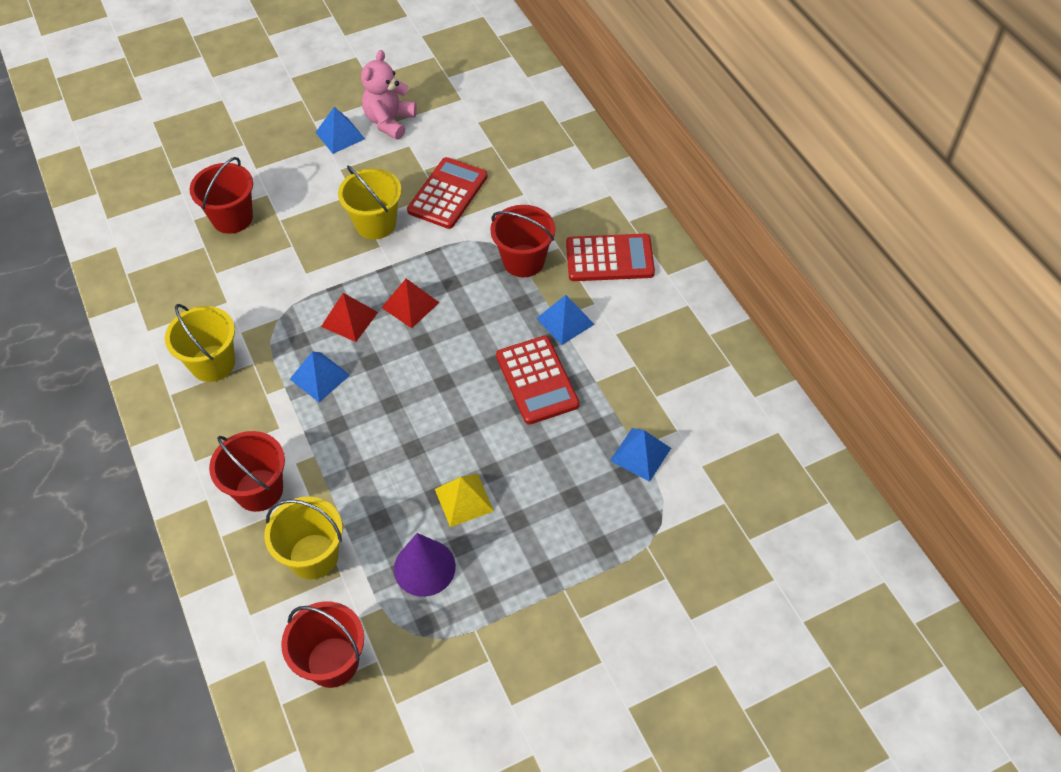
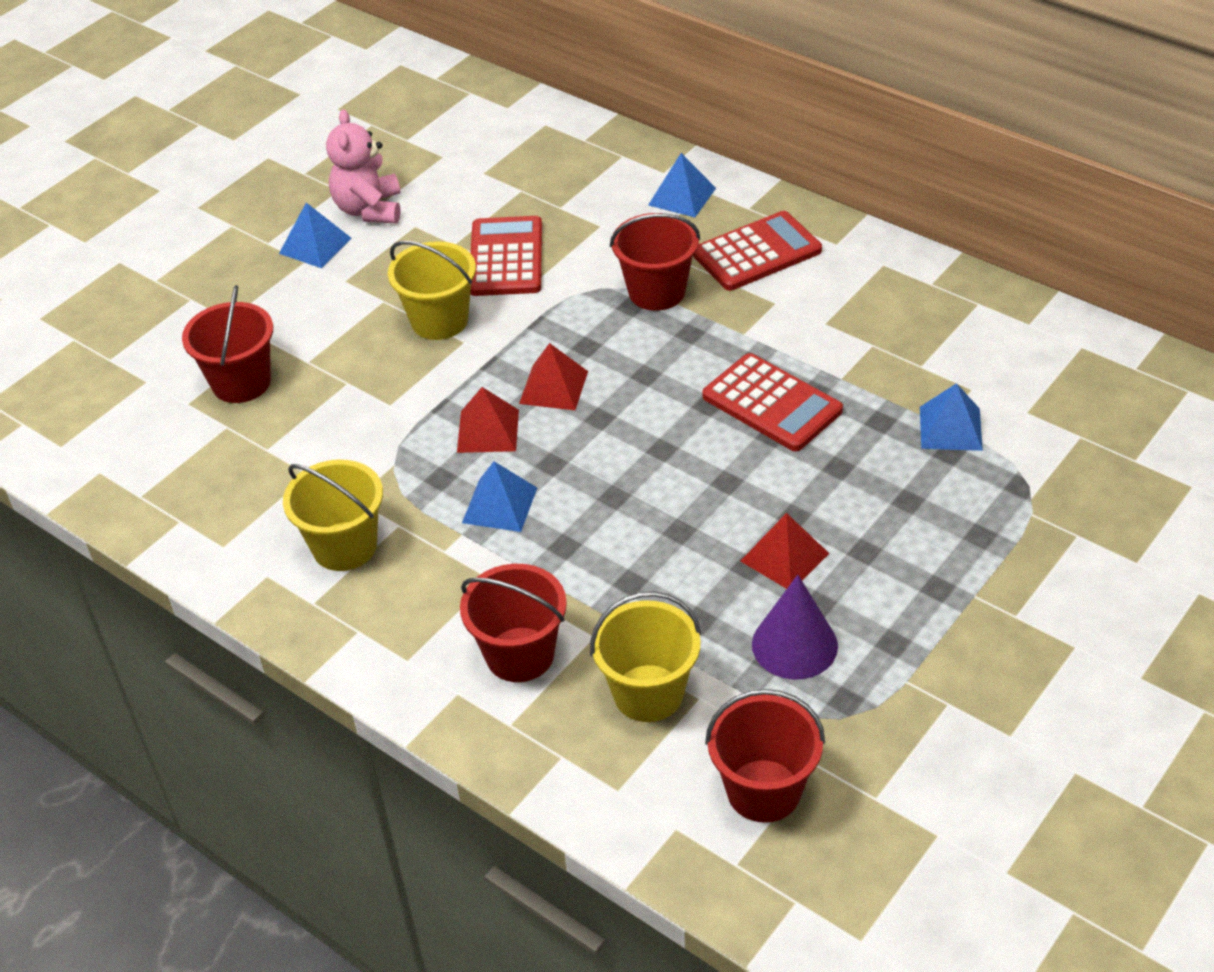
camera: 25 degrees left, 10 degrees down
(464, 499) = (784, 557): yellow pyramid -> red pyramid
(565, 321) = (756, 333): blue pyramid -> blue pyramid (682, 196)

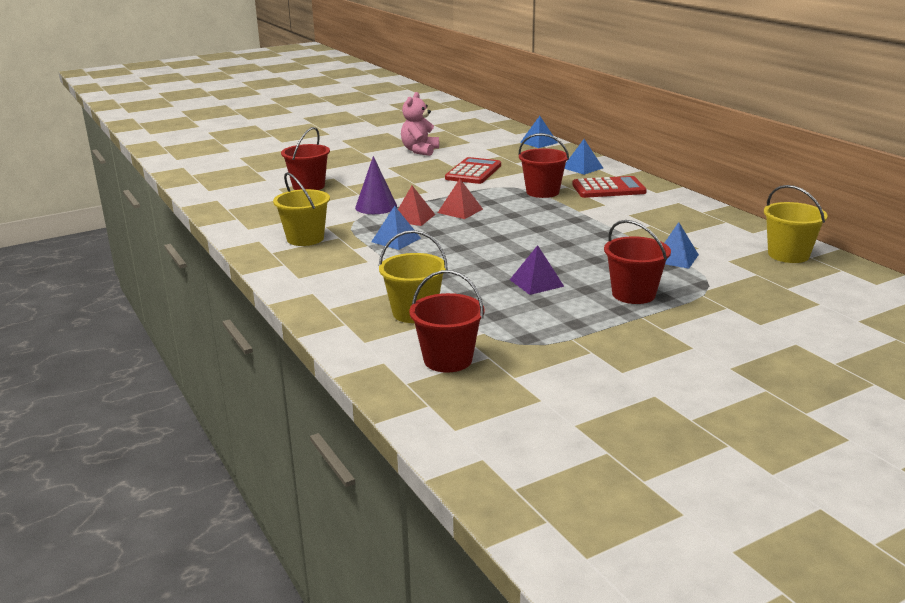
camera: 20 degrees right, 20 degrees down
(315, 245) = (384, 156): blue pyramid -> blue pyramid (539, 142)
(439, 320) = (422, 184): yellow bucket -> yellow bucket (788, 255)
(520, 655) = (358, 287): red bucket -> red bucket (633, 294)
(771, 404) = (574, 234): red calculator -> none
(784, 557) = (536, 283): red pyramid -> purple pyramid
(794, 645) = (514, 313): purple cone -> purple cone (376, 206)

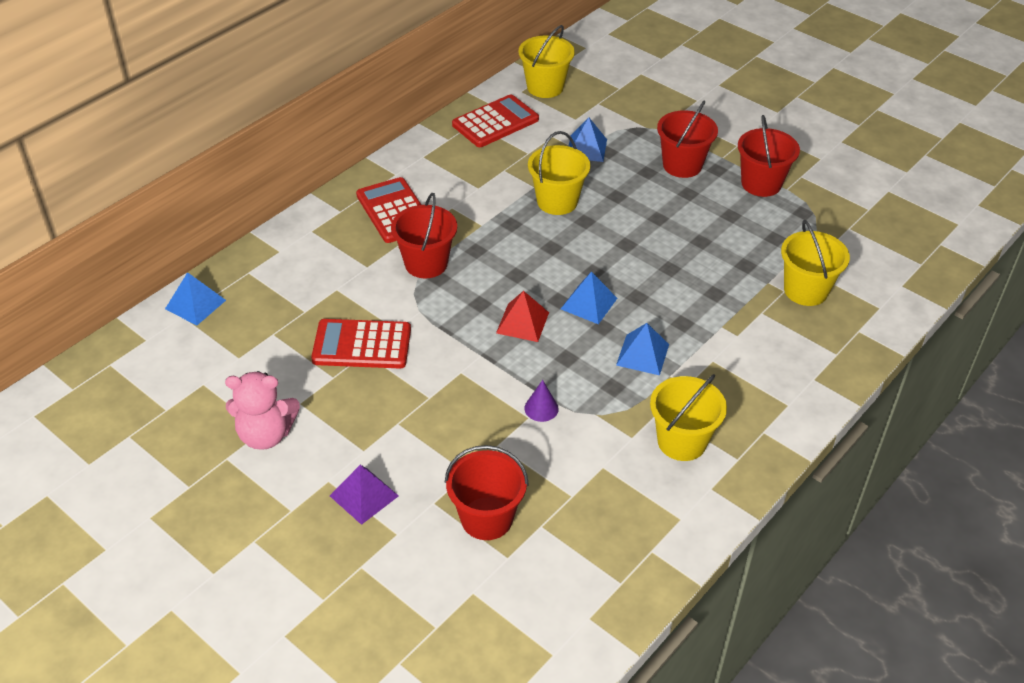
camera: 110 degrees left, 20 degrees up
(376, 206) = (541, 408): purple cone -> purple cone, size x0.57
(413, 218) = (565, 359): red pyramid -> none
(448, 360) = (870, 249): red bucket -> red bucket (761, 184)
(536, 283) = (693, 225): purple pyramid -> purple pyramid (364, 495)
(582, 168) = (315, 243): blue pyramid -> blue pyramid (589, 303)
(597, 237) = (557, 201): none -> yellow bucket
(726, 229) = (495, 122): none -> red calculator

